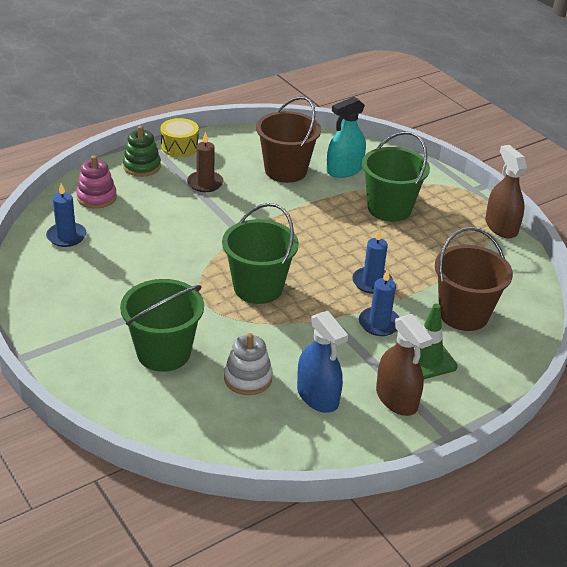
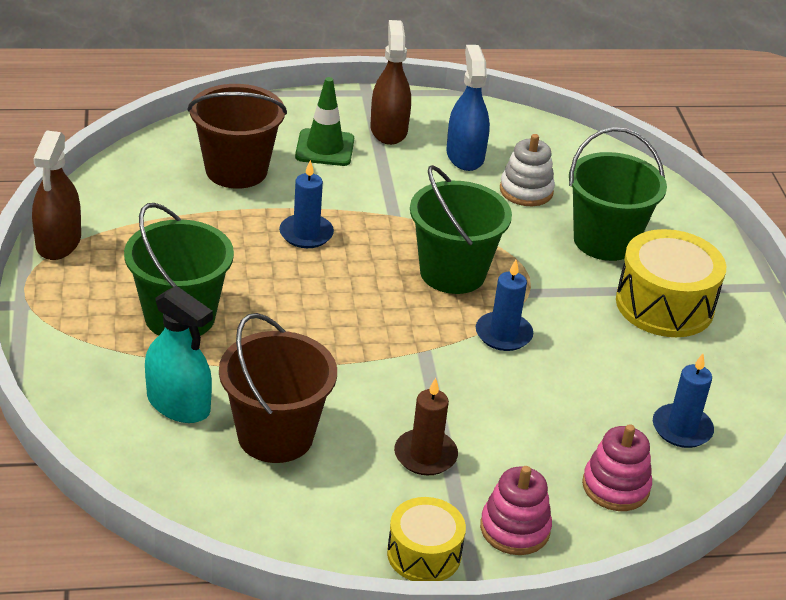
camera: 155 degrees left, 0 degrees up
(100, 314) = (664, 305): none -> yellow drum
(142, 166) = (515, 529): green stacking toy -> pink stacking toy
(344, 170) = (178, 404): turquoise spray bottle -> turquoise spray bottle turned 45 degrees clockwise
(379, 323) = (341, 192): blue candle -> blue candle (503, 334)

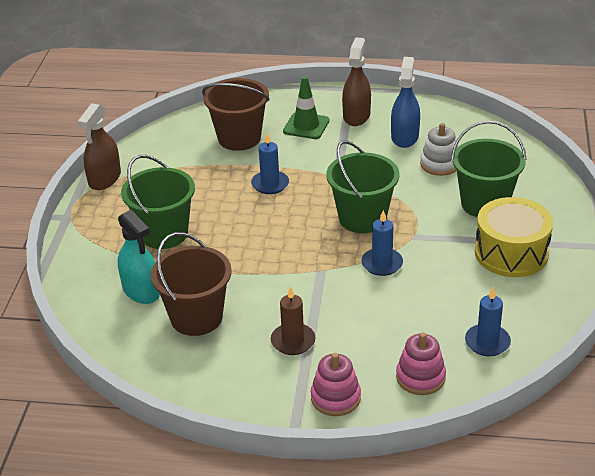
camera: 20 degrees right, 0 degrees up
(424, 554) = (265, 407): yellow drum -> none

